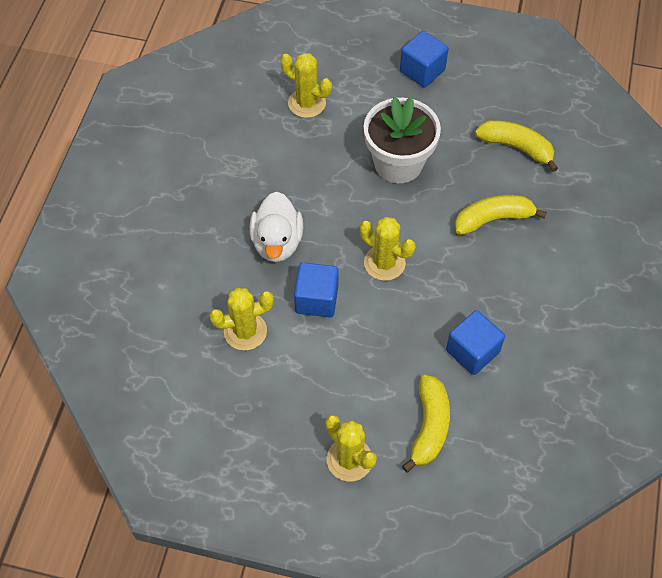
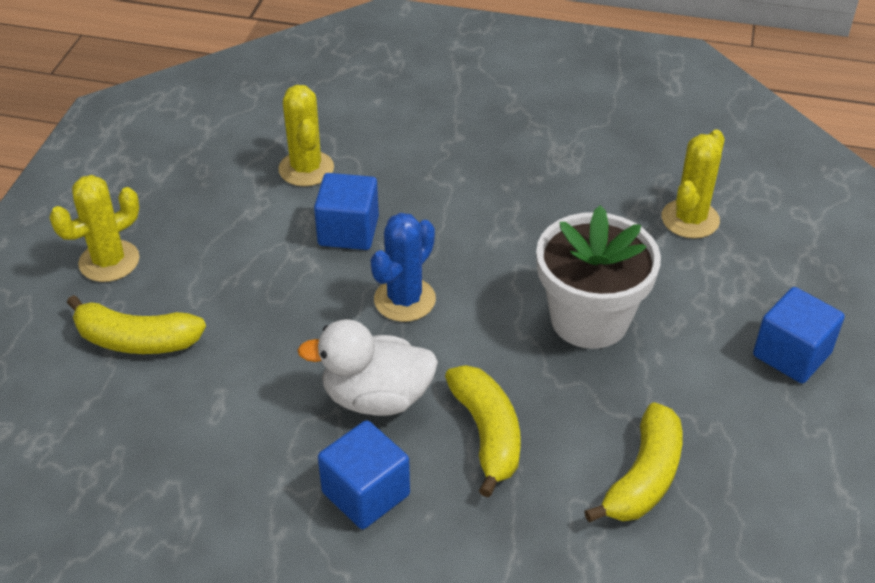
camera: 90 degrees right, 15 degrees down
(277, 242) = (440, 193): white duck -> white duck (376, 398)
(384, 263) = (404, 300): yellow cactus -> blue cactus
(472, 351) = (246, 394): blue cube -> blue cube (366, 493)

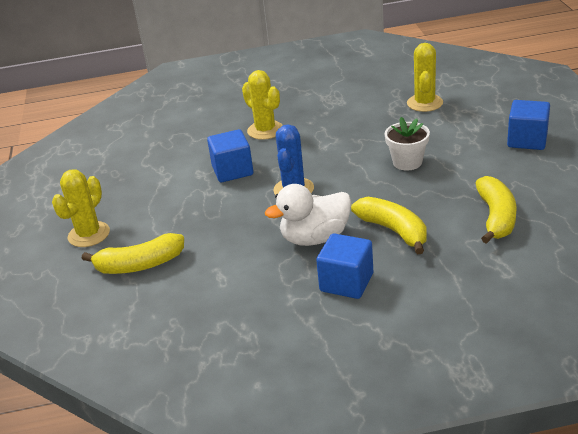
camera: 20 degrees left, 10 degrees down
(306, 169) = (181, 151): yellow cactus -> yellow cactus (265, 130)
(589, 319) = (407, 162): white flower pot -> white flower pot, size x0.59

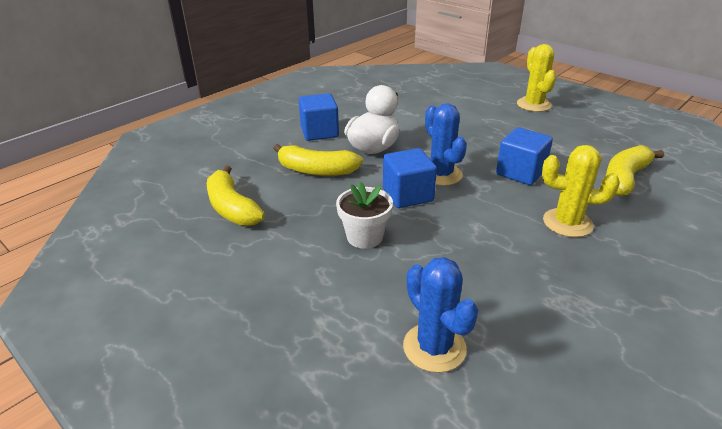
camera: 140 degrees right, 0 degrees up
(139, 265) = (468, 102): yellow banana -> yellow banana (625, 178)
(424, 103) = (434, 347): yellow cactus -> blue cactus
(527, 140) = (237, 323): blue cube -> blue cube (407, 195)

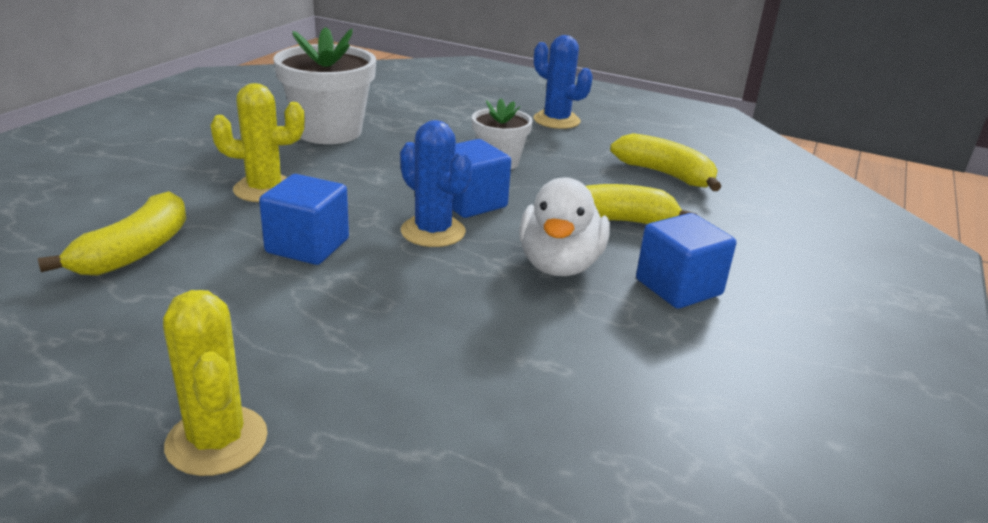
camera: 160 degrees right, 5 degrees down
(434, 347) = (408, 111): blue cactus -> blue cactus (556, 120)
(531, 306) = (329, 132): none -> white flower pot

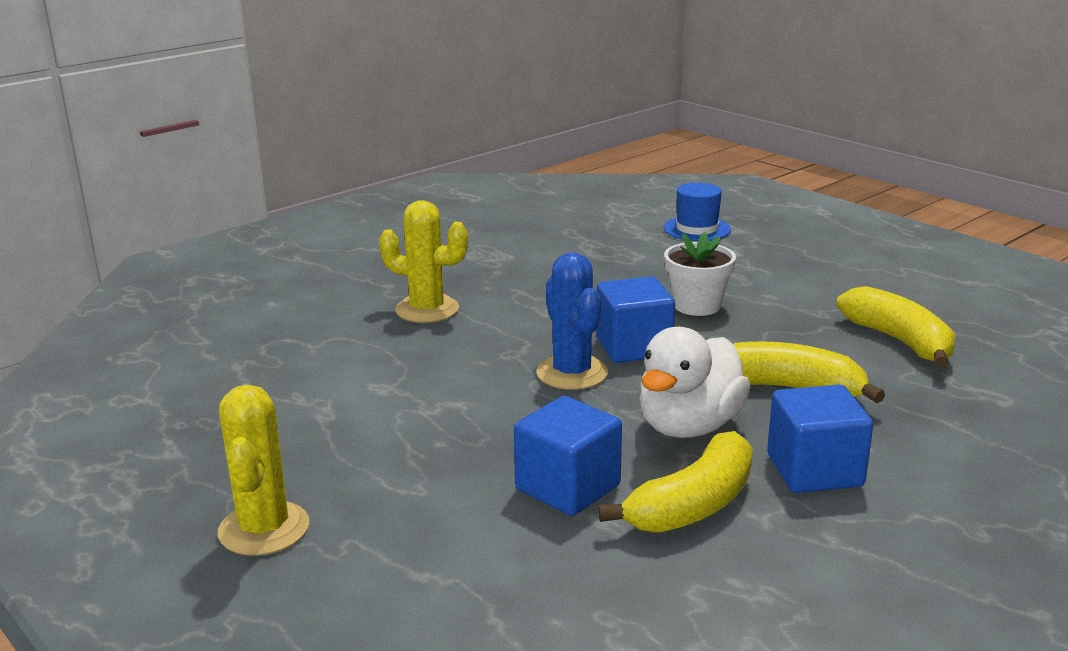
camera: 25 degrees right, 5 degrees down
(135, 252) = (279, 356): yellow banana -> yellow banana (693, 505)
(307, 246) = (436, 371): blue cube -> blue cube (568, 487)
(329, 132) = (527, 254): white flower pot -> none
(458, 100) = (697, 229): none -> blue hat
(556, 120) = (803, 262): blue cactus -> none

